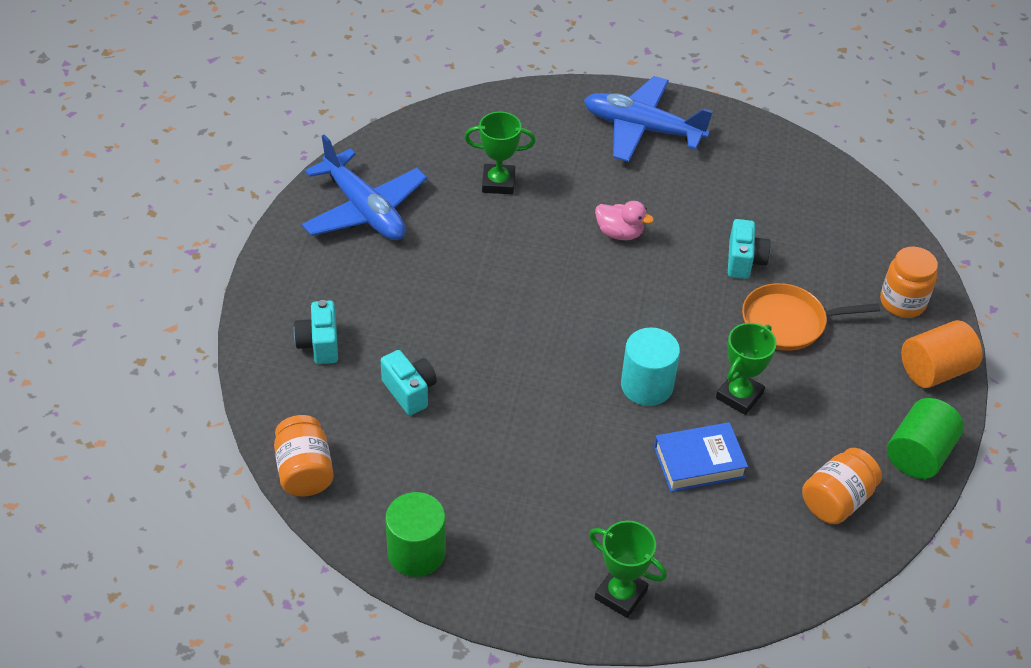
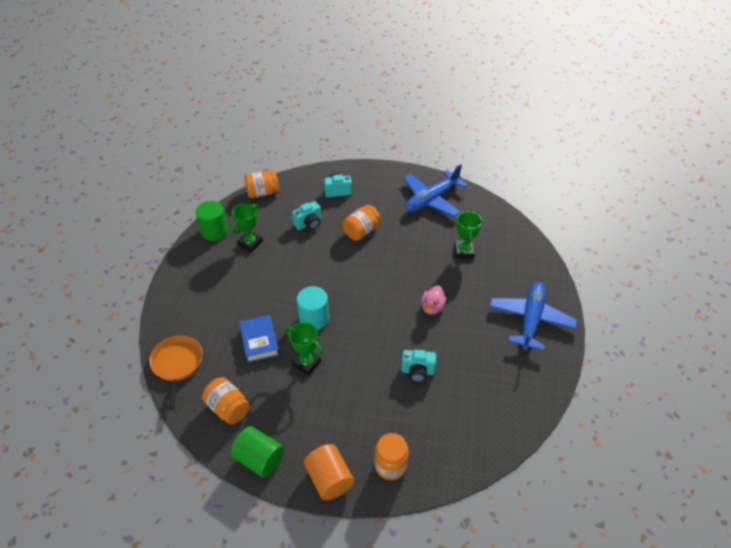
camera: 90 degrees right, 0 degrees up
(438, 313) = (361, 231): none -> orange jar
(620, 594) = (180, 306): green trophy -> green trophy (250, 243)
(788, 322) = (366, 392): orange pan -> orange pan (177, 364)

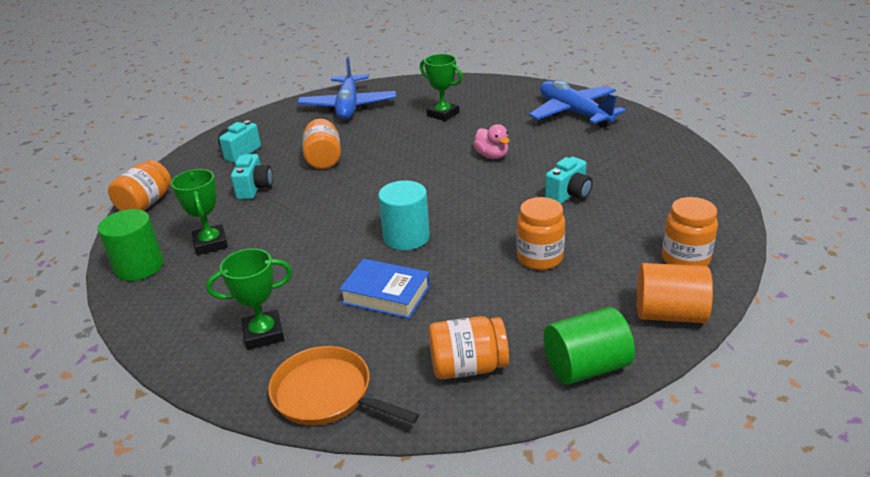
camera: 50 degrees left, 15 degrees down
(306, 363) = (469, 267): green trophy -> green trophy (263, 334)
(339, 391) = (539, 258): none -> orange jar

